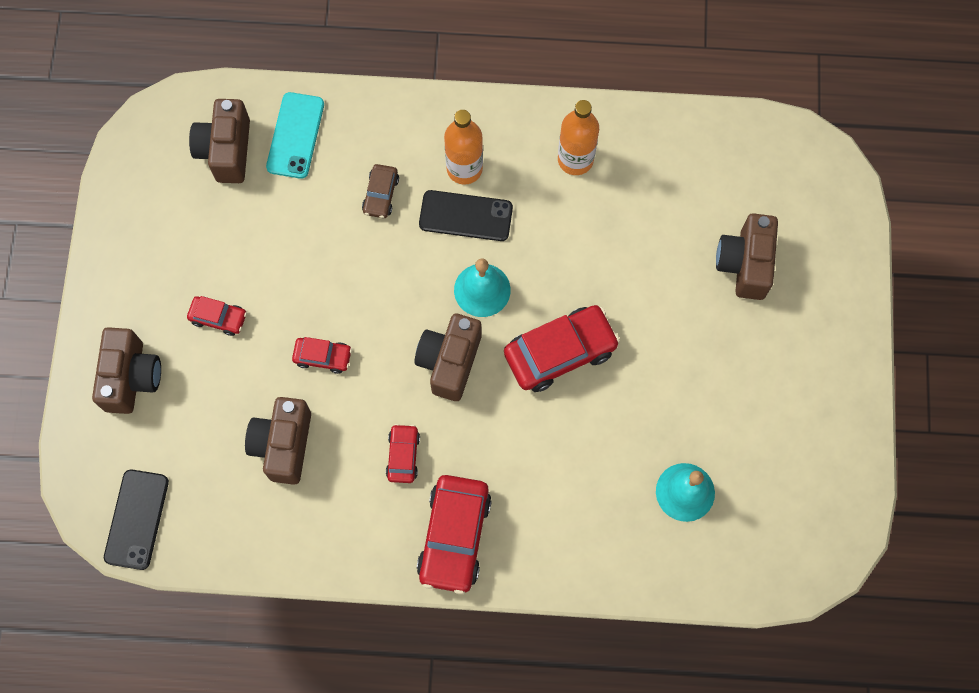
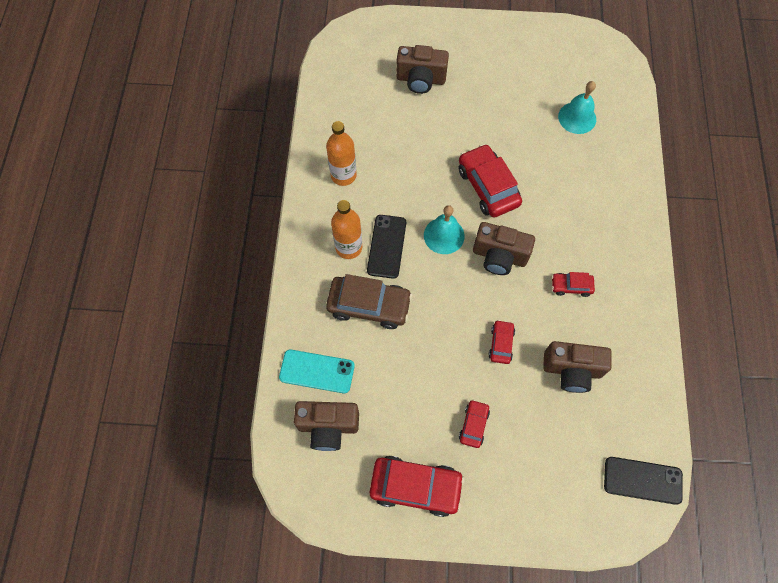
camera: 90 degrees left, 5 degrees down
(131, 377) = (528, 493): brown camera -> none
(381, 195) = (369, 305): brown car -> brown car, size x1.91
(454, 536) = (624, 252): red car -> red car (415, 487)

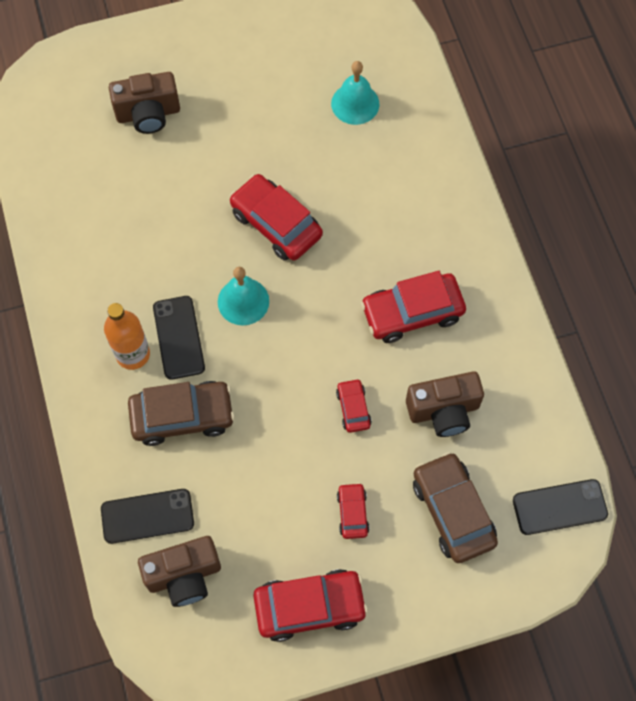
camera: 20 degrees left, 0 degrees up
(317, 371) = (147, 516): turquoise phone -> black phone
(343, 175) = (94, 267): orange bottle -> none
(499, 256) = (317, 305): brown camera -> none
(554, 452) = (453, 511): none -> brown car
(571, 286) = (412, 313): red car -> red car, size x1.91

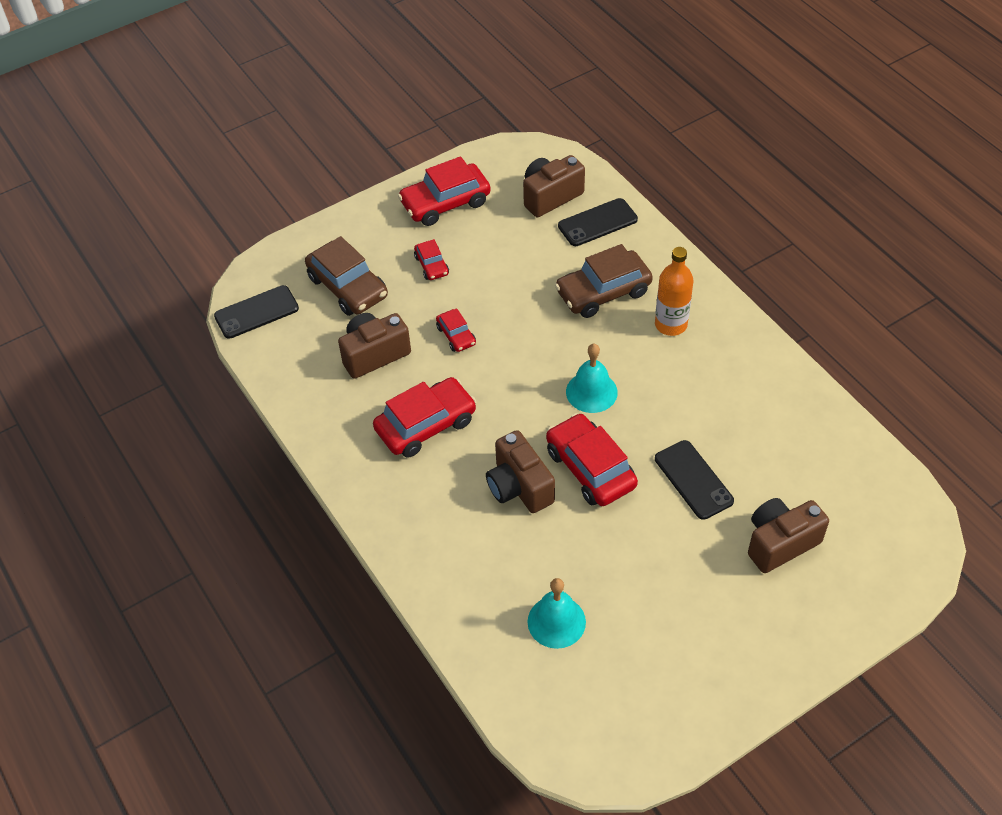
camera: 165 degrees right, 15 degrees down
(178, 337) = (636, 347): black phone -> black phone (693, 480)
(276, 224) = (590, 468): red car -> red car turned 150 degrees counterclockwise
(345, 225) = (519, 487): none -> brown camera

